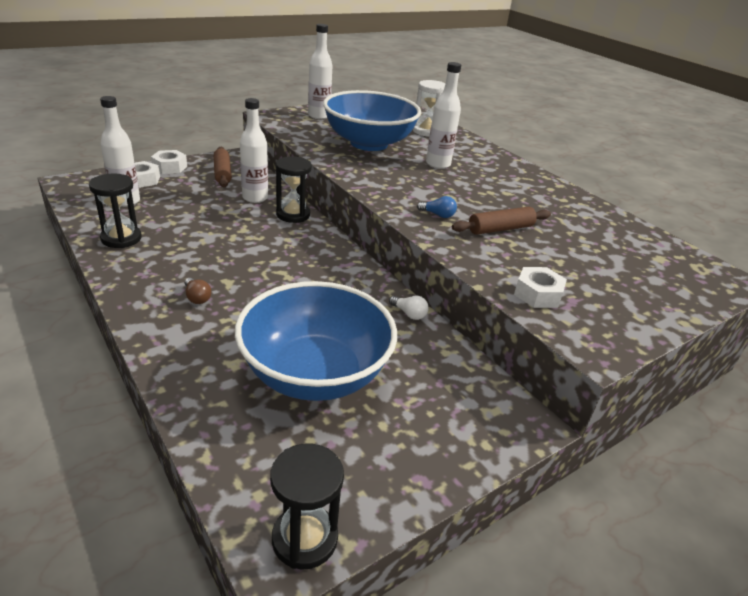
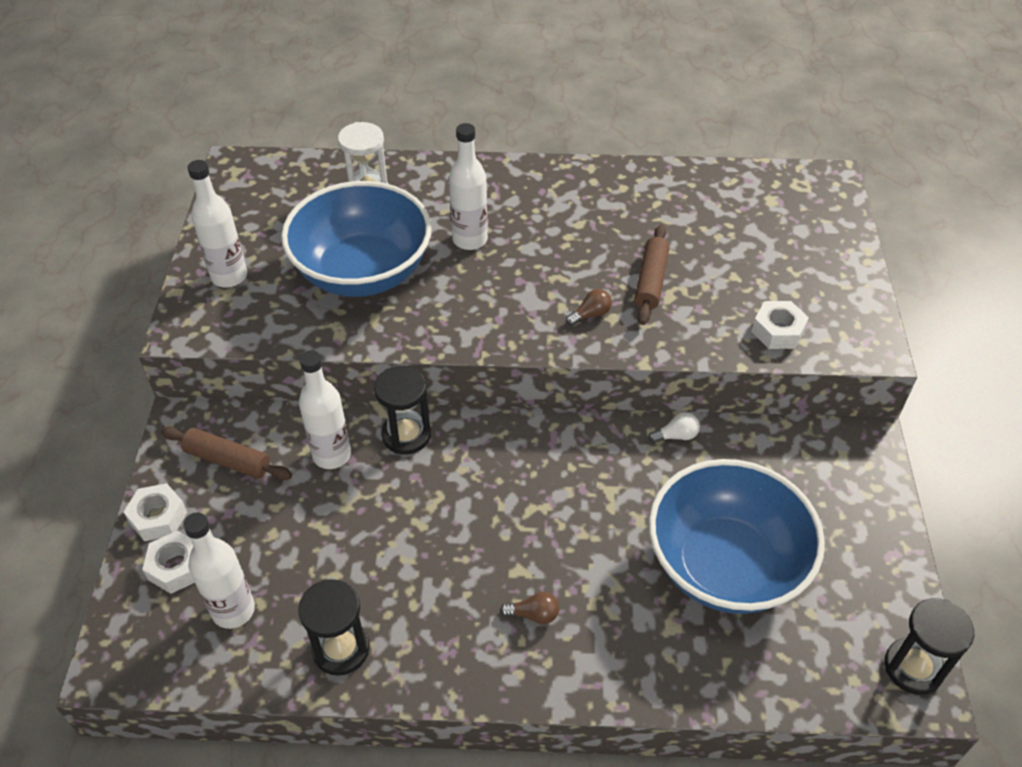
camera: 50 degrees left, 15 degrees up
(438, 215) = (590, 314): blue light bulb -> brown light bulb

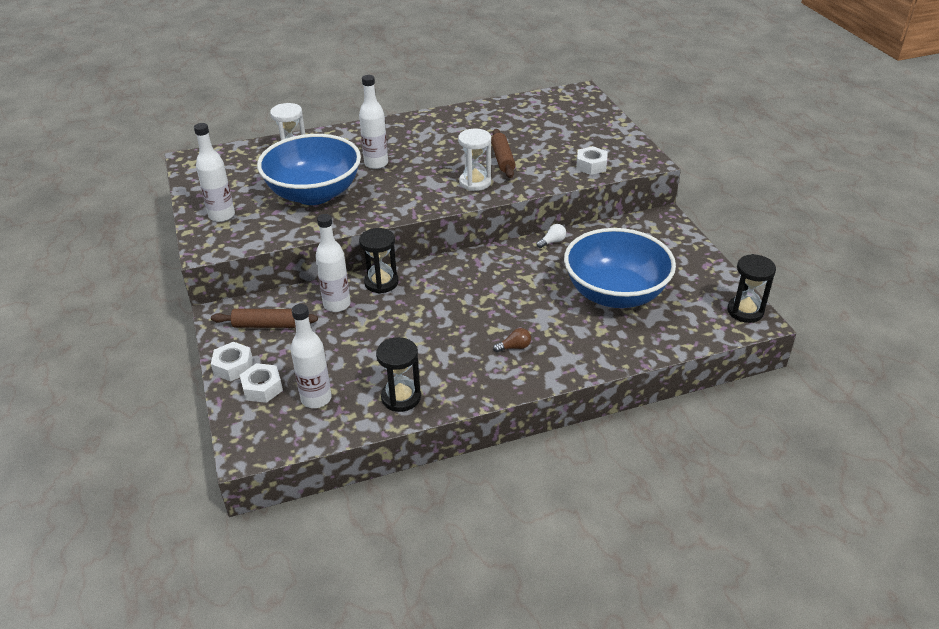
camera: 20 degrees left, 10 degrees down
(590, 314) = (475, 182): brown light bulb -> white hourglass

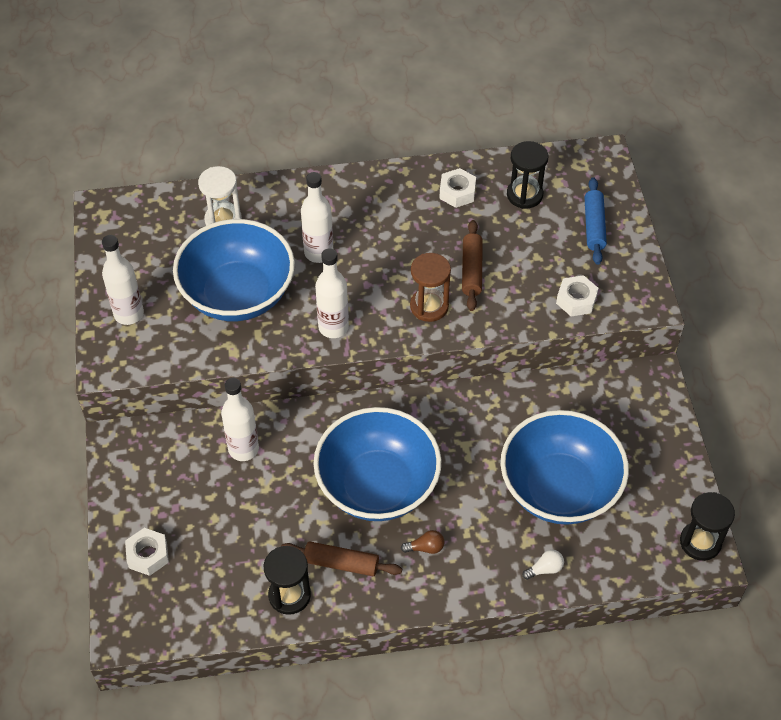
camera: 10 degrees right, 15 degrees up
(233, 366) = (121, 519): white nut -> white nut (457, 192)
(265, 325) = (162, 466): brown rolling pin -> brown rolling pin (341, 563)
(316, 399) = (201, 580): white bottle -> white bottle (333, 327)
(381, 282) = (298, 424): black hourglass -> black hourglass (524, 195)
(460, 312) = (377, 485): none -> blue bowl
(475, 182) = (429, 306): white hourglass -> brown hourglass
(552, 242) = (509, 393): white light bulb -> white light bulb (545, 569)
(589, 126) = (594, 226): none -> blue rolling pin

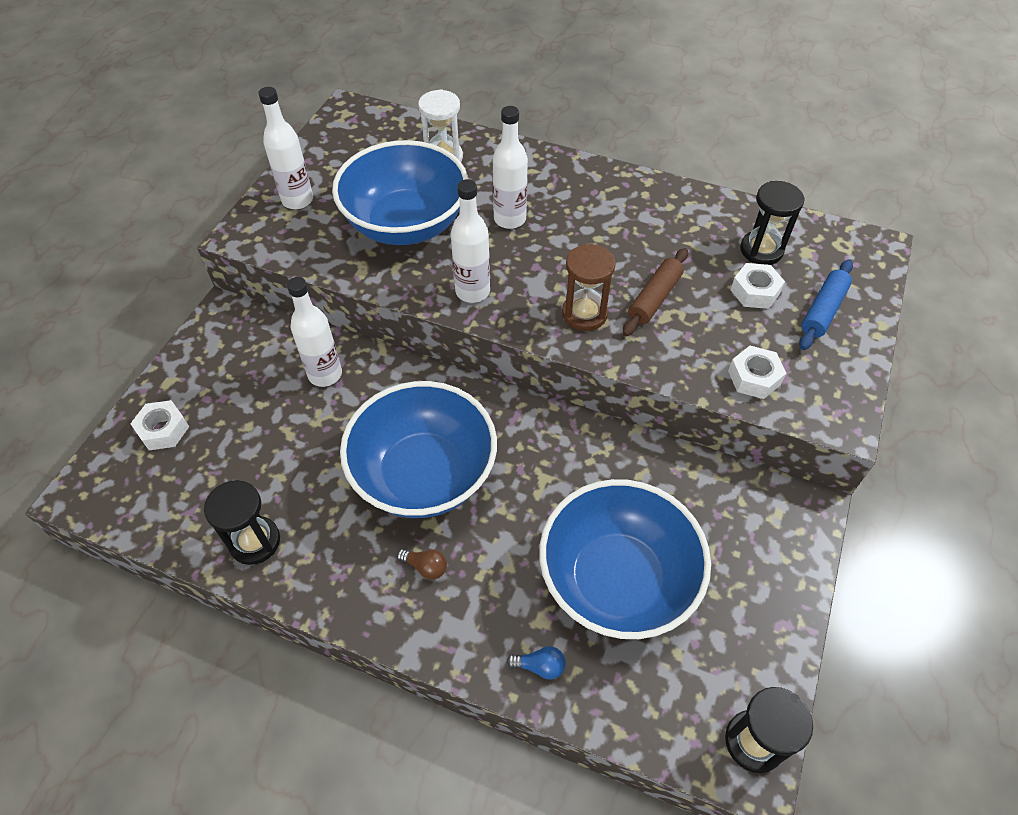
camera: 30 degrees right, 0 degrees up
(341, 563) = (329, 536): brown rolling pin -> none
(457, 192) = (689, 220): white nut -> white nut (755, 291)
(545, 569) = (540, 666): white light bulb -> blue light bulb

